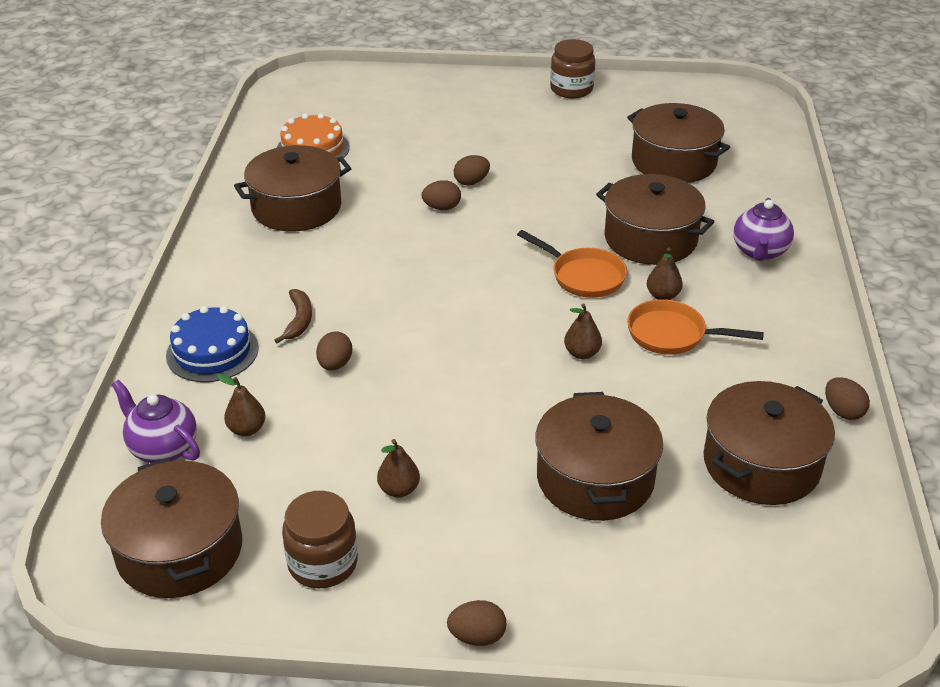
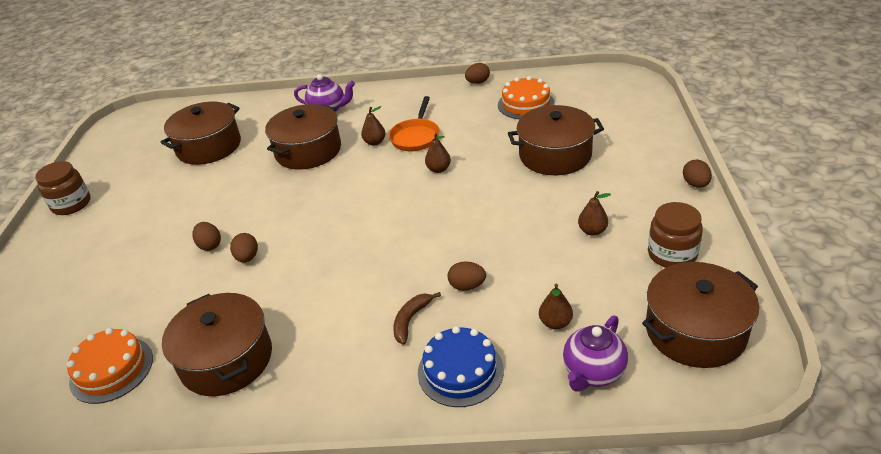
camera: 90 degrees left, 0 degrees up
(299, 320) = (411, 320): brown banana -> brown banana turned 60 degrees counterclockwise
(583, 276) = (351, 175): orange pan -> none
(761, 464) = (526, 104): brown pot -> orange cake

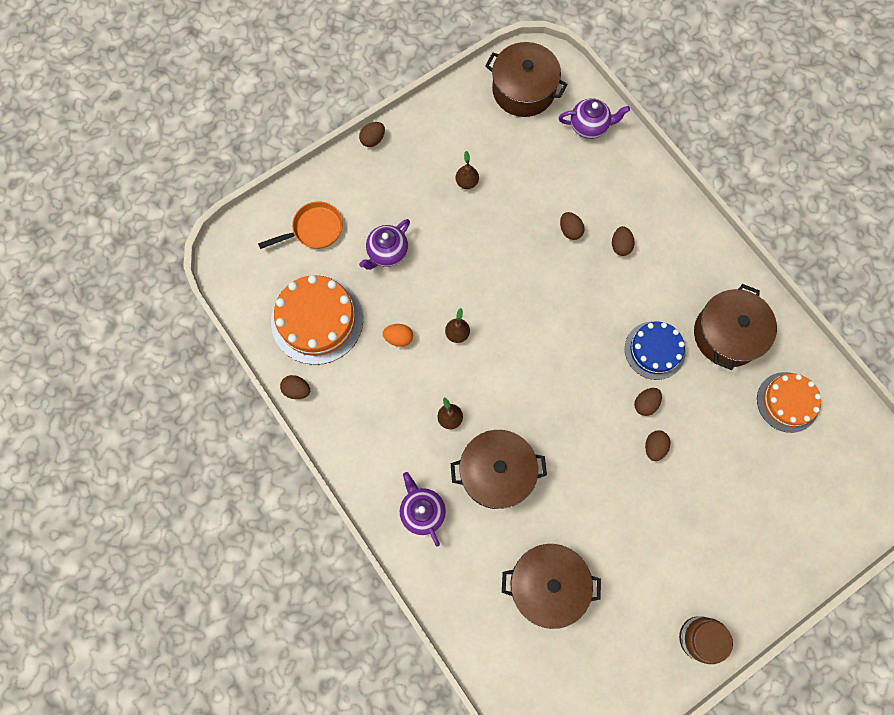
camera: 130 degrees left, 35 degrees up
(411, 320) = (620, 245): brown banana -> brown egg
(416, 136) = (421, 386): orange pan -> orange pan (314, 229)
(460, 371) = (636, 193): blue cake -> blue cake (654, 350)
(468, 138) = (399, 338): none -> orange egg
(526, 104) = (317, 320): orange cake -> orange cake, size x1.54
(555, 155) = (387, 253): brown pot -> purple teapot
(555, 323) = (566, 163): brown pear -> none
(672, 254) = (462, 126): brown jar -> none

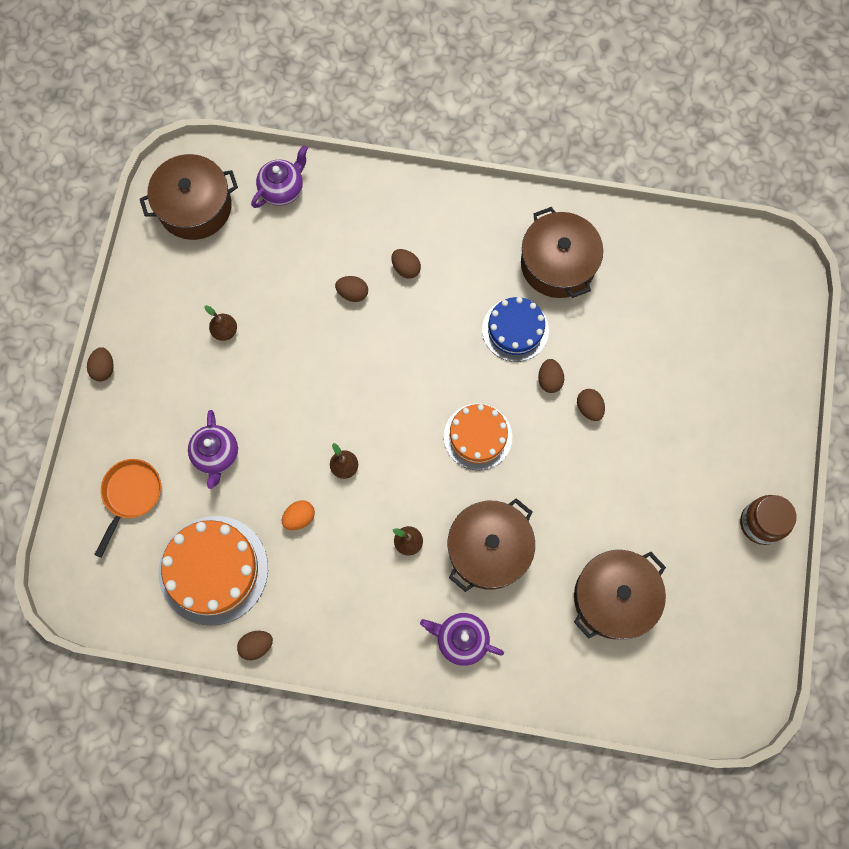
camera: 45 degrees left, 0 degrees up
(787, 402) = (652, 276): orange cake -> orange cake (478, 436)

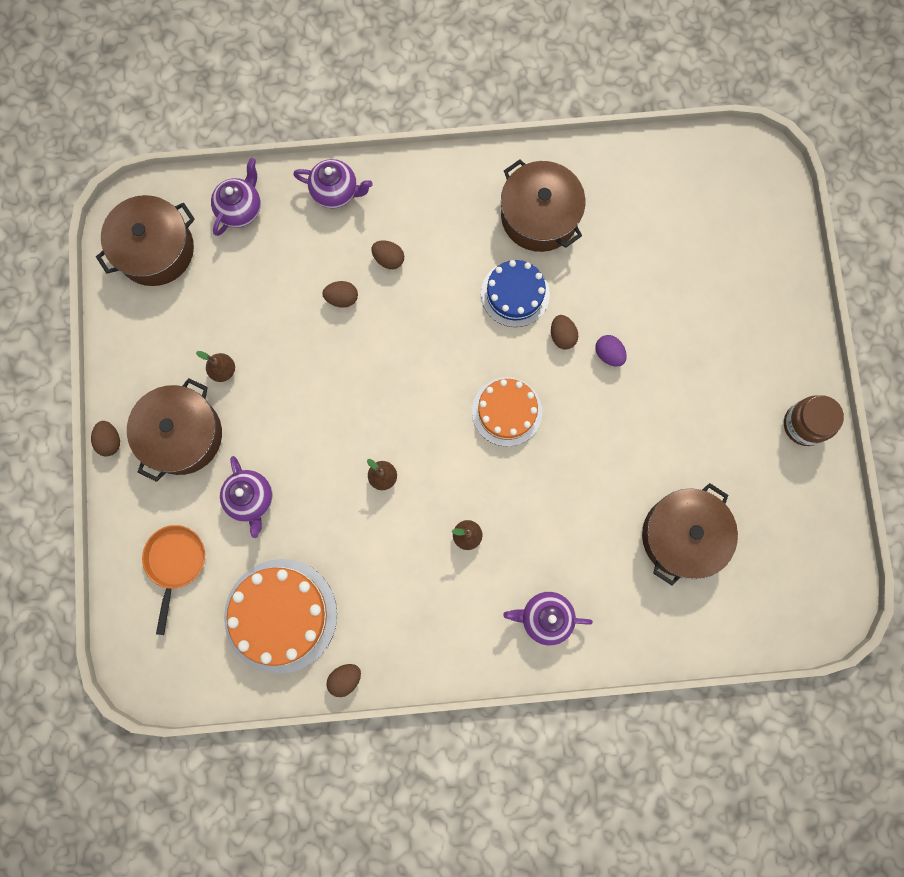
camera: 15 degrees left, 5 degrees up
(299, 517) = (352, 540): orange egg -> none
(374, 195) = (336, 192): none -> purple teapot
(489, 549) = (548, 521): brown pot -> brown pot (182, 435)
(589, 408) = (608, 354): brown egg -> purple egg

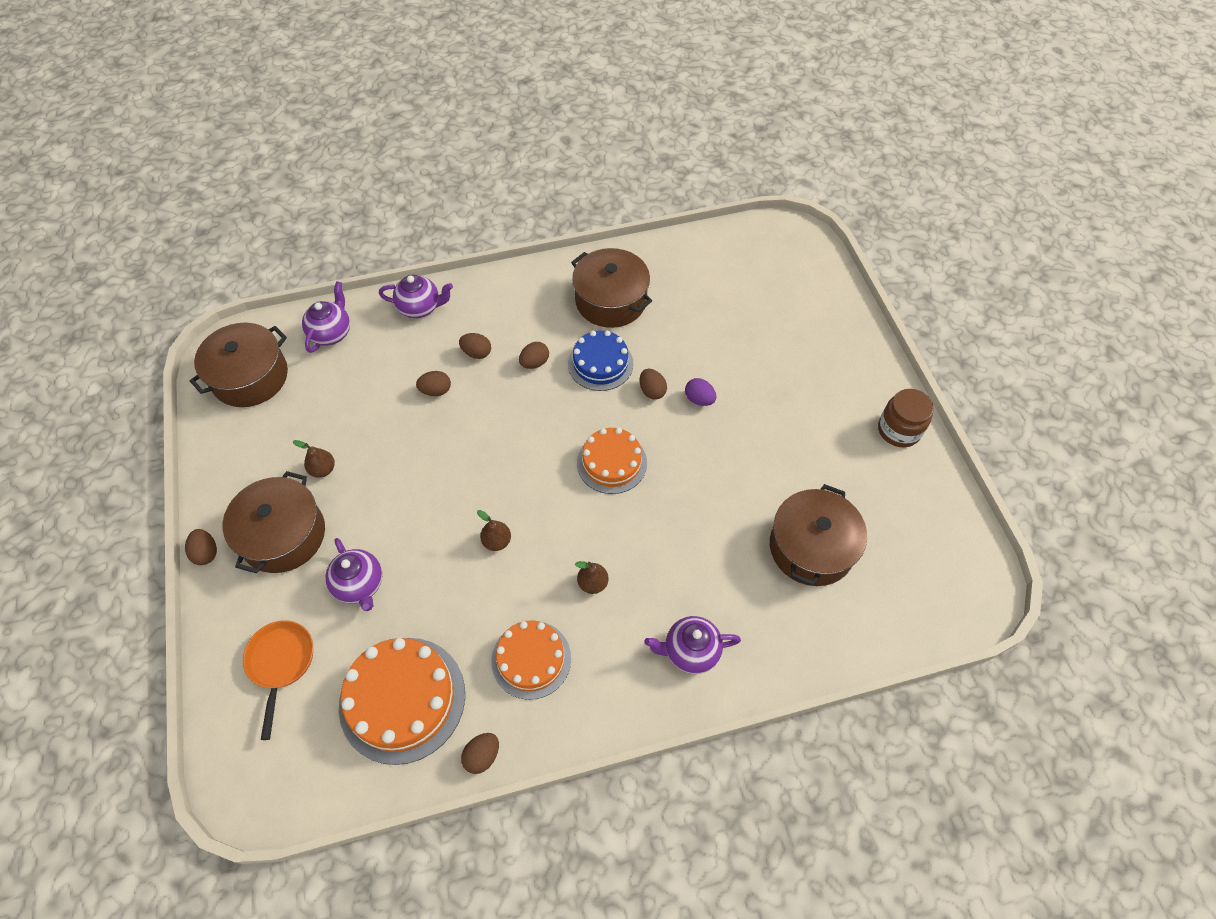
camera: 10 degrees left, 20 degrees down
(399, 599) = (531, 659): none -> orange cake
(447, 281) = (534, 363): none -> brown egg

